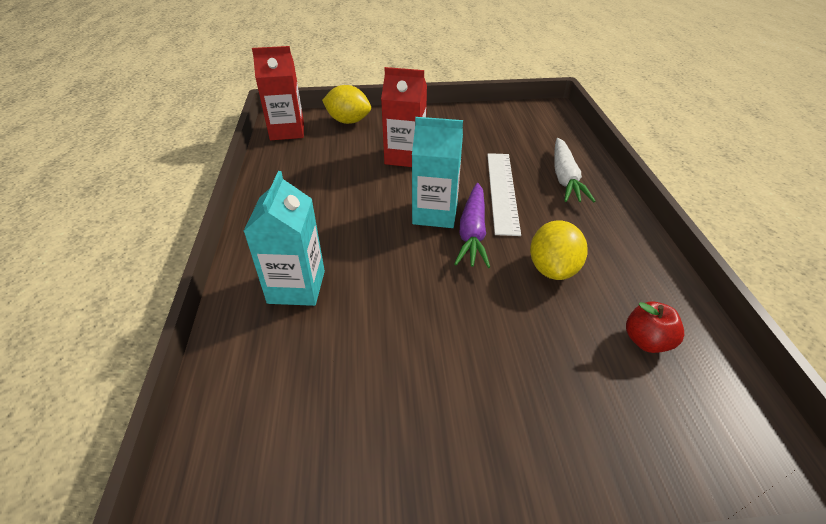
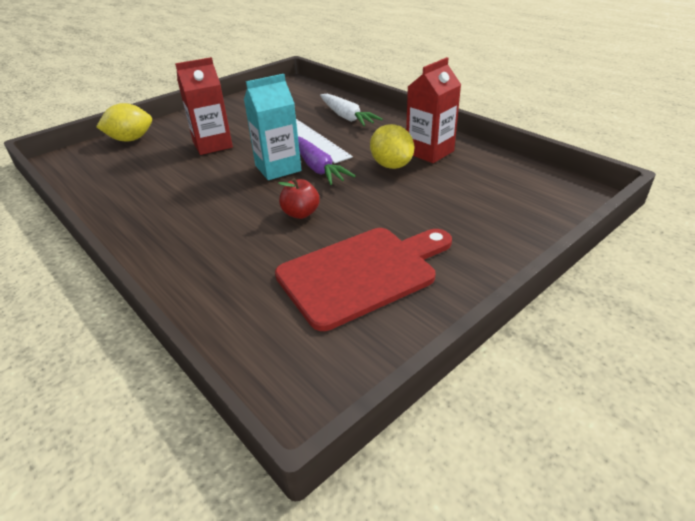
camera: 35 degrees left, 5 degrees down
(287, 131) = (75, 165): red carton -> red carton (429, 152)
(296, 287) = (219, 251): turquoise carton -> none
(386, 398) = (362, 273): none -> red cutting board
(646, 341) = (478, 175): red apple -> red apple (300, 213)

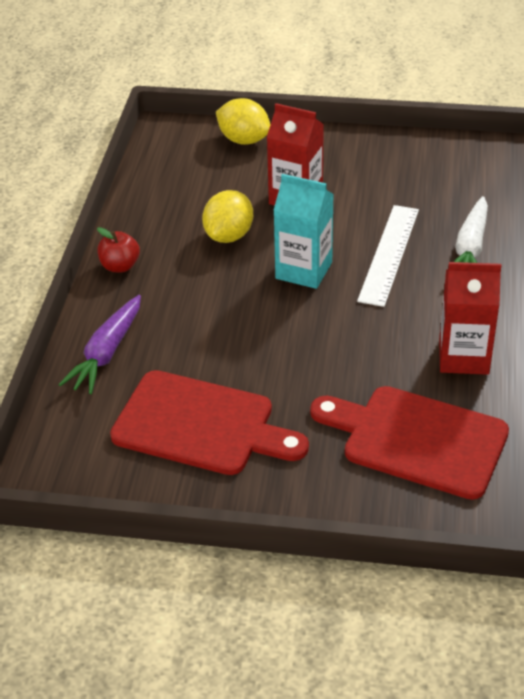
camera: 50 degrees right, 5 degrees up
(300, 213) = (245, 335): red apple -> red apple (120, 266)
(318, 168) = (335, 296): purple carrot -> purple carrot (106, 353)
(391, 165) = (400, 344): yellow lemon -> yellow lemon (229, 235)
(482, 193) = (417, 439): none -> red cutting board

